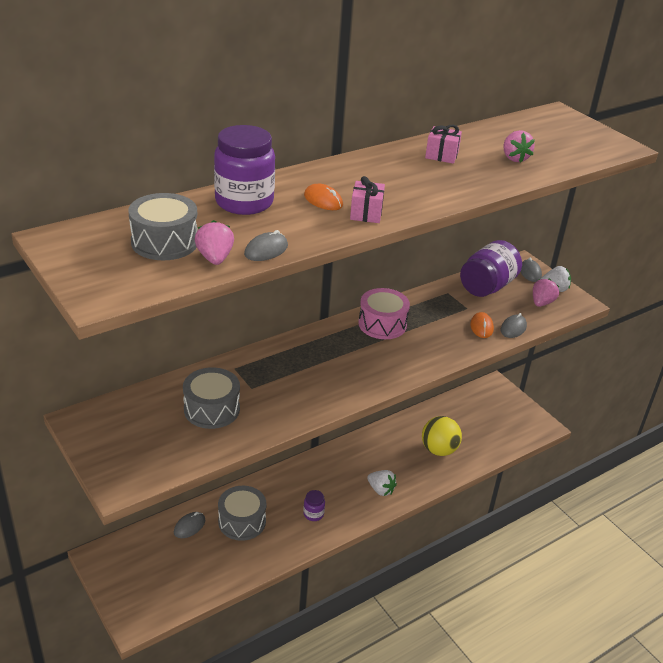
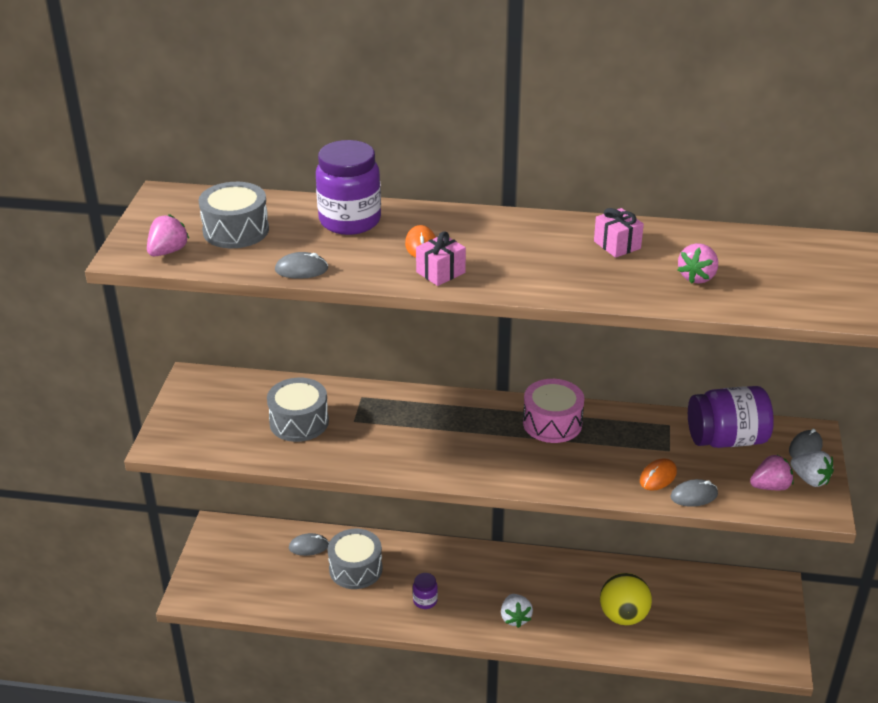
camera: 45 degrees right, 0 degrees up
(215, 258) = (252, 259): pink strawberry -> pink strawberry (168, 251)

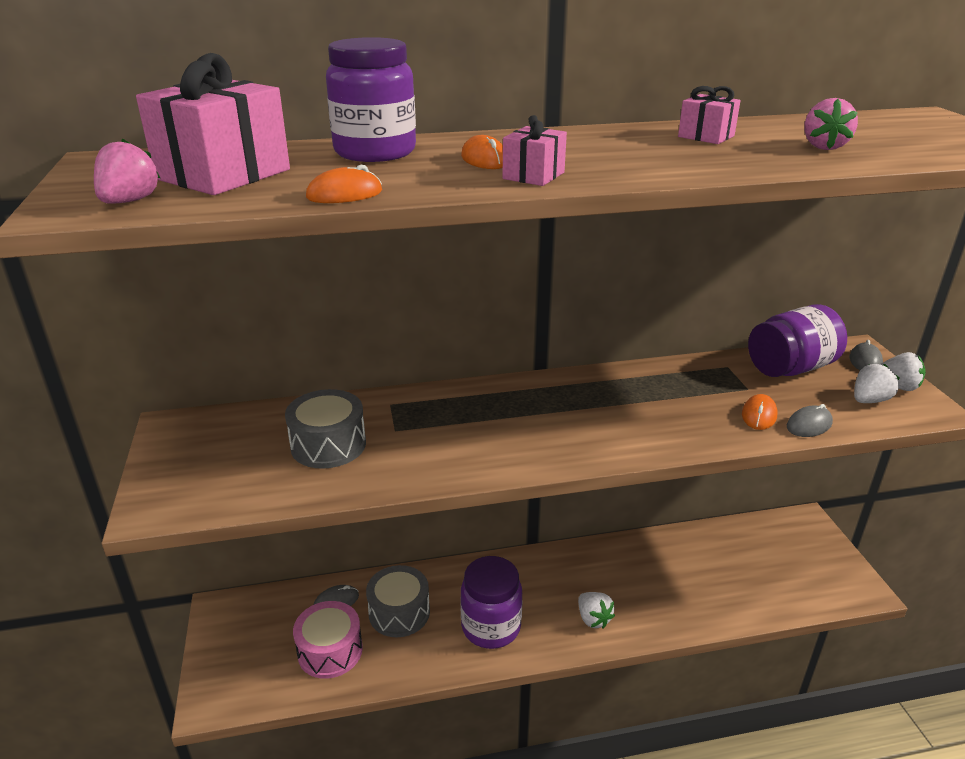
camera: 20 degrees left, 5 degrees down
(236, 230) = (223, 174): grey drum -> pink gift
(301, 269) = (344, 194): grey mouse -> orange mouse
(425, 601) = (491, 627): purple jar -> purple jar, size x2.15
(552, 423) = (614, 388): pink drum -> pink drum (330, 651)
(623, 616) = (695, 586): yellow ball -> none
(770, 486) = (869, 400): pink strawberry -> white strawberry

